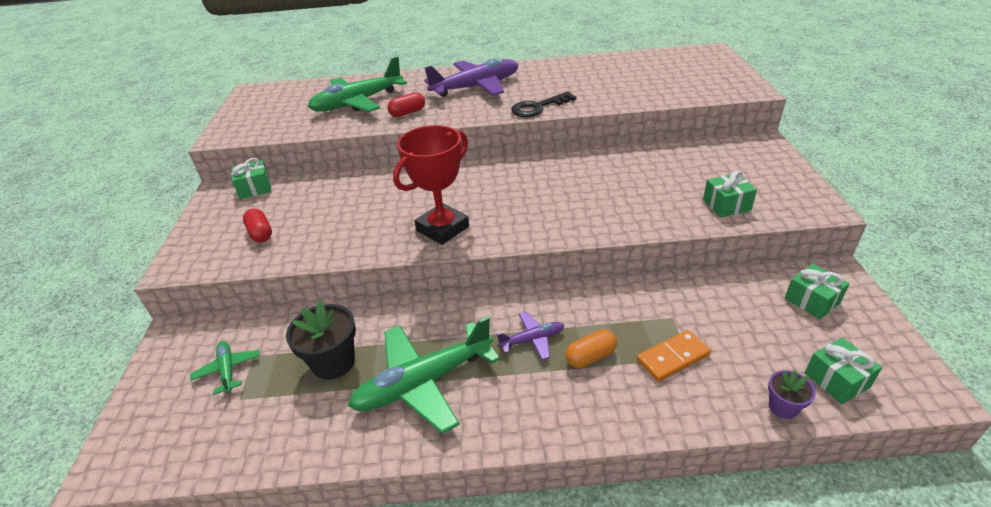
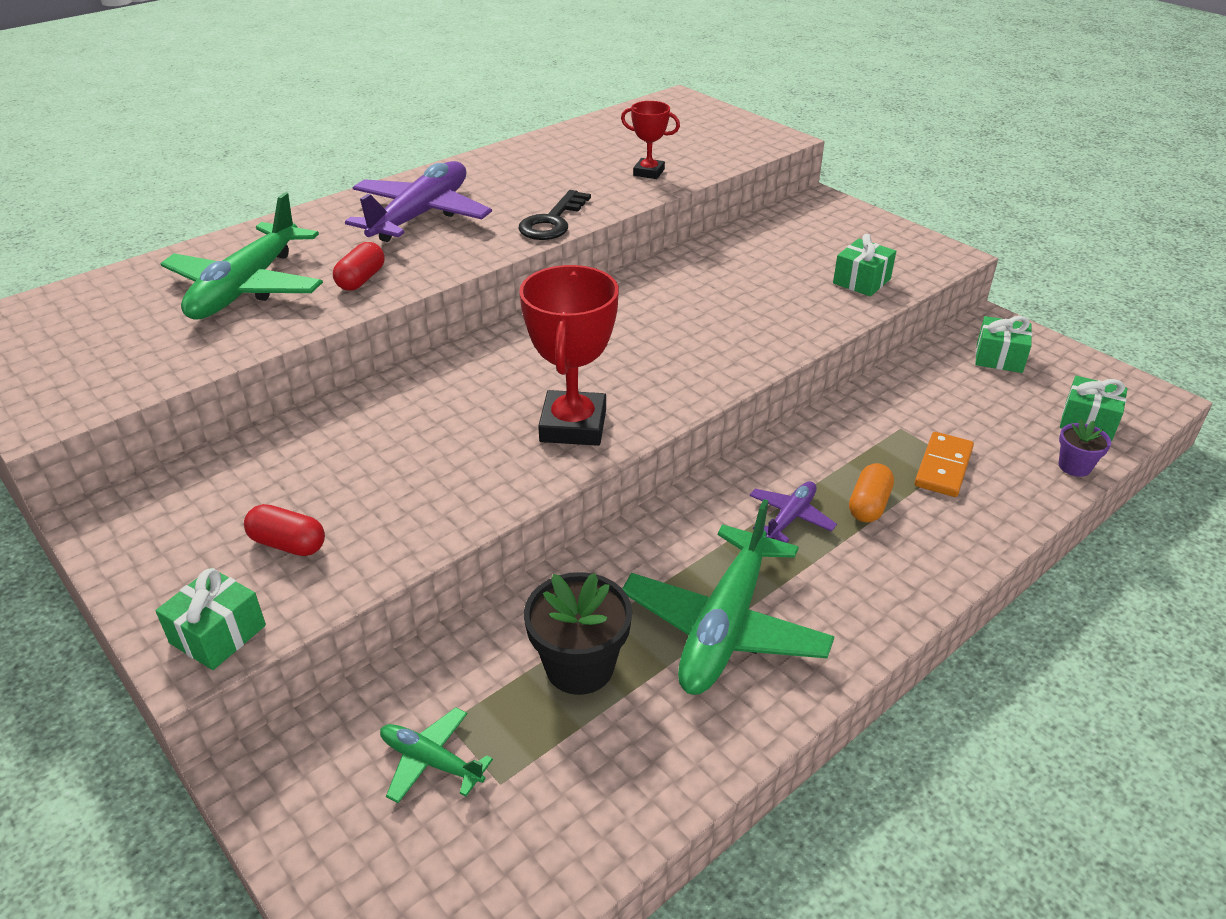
camera: 40 degrees left, 0 degrees up
(255, 188) = (173, 486): green gift -> green gift (218, 634)
(632, 92) = (648, 172): none -> red trophy

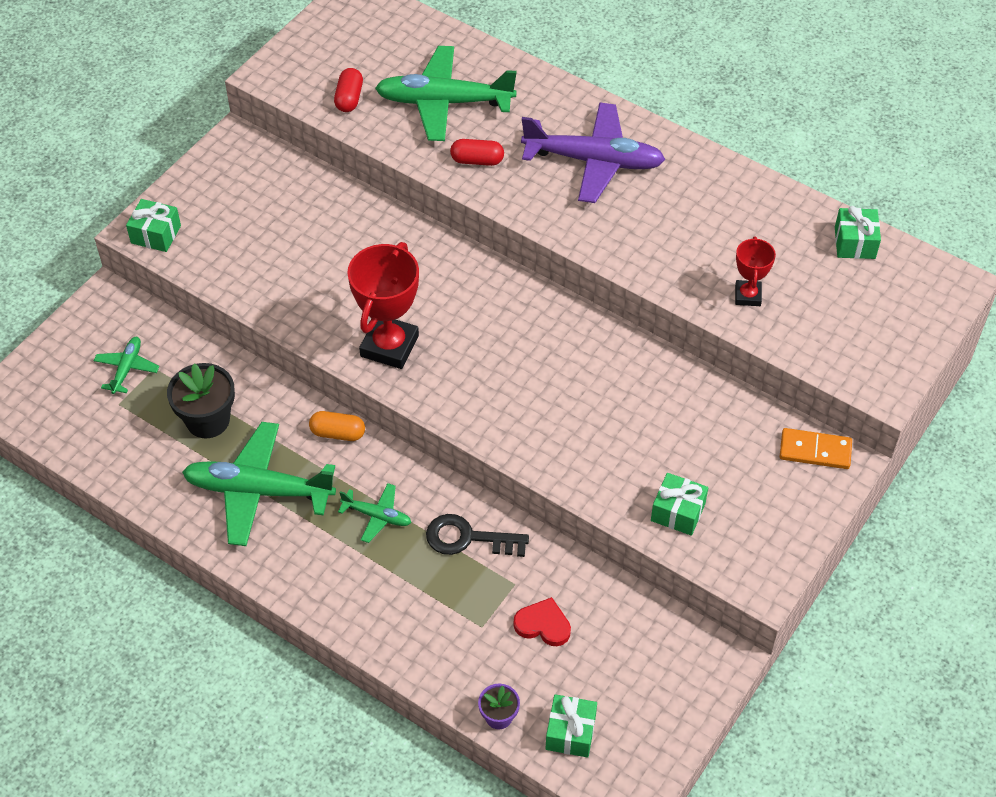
camera: 75 degrees right, 15 degrees up
(288, 544) = (232, 236): red capsule -> red capsule (349, 98)
(552, 221) = (617, 249): black key -> black key (468, 538)
(573, 425) = (389, 346): red trophy -> red trophy turned 60 degrees counterclockwise
(790, 517) = (377, 516): purple plane -> green plane
(869, 505) = (405, 566): orange capsule -> orange capsule (338, 433)
(943, 467) = (468, 617): orange domino -> orange domino (815, 451)
(954, 418) = (543, 625): none -> red heart
(999, 358) = (657, 662): green gift -> green gift (854, 243)

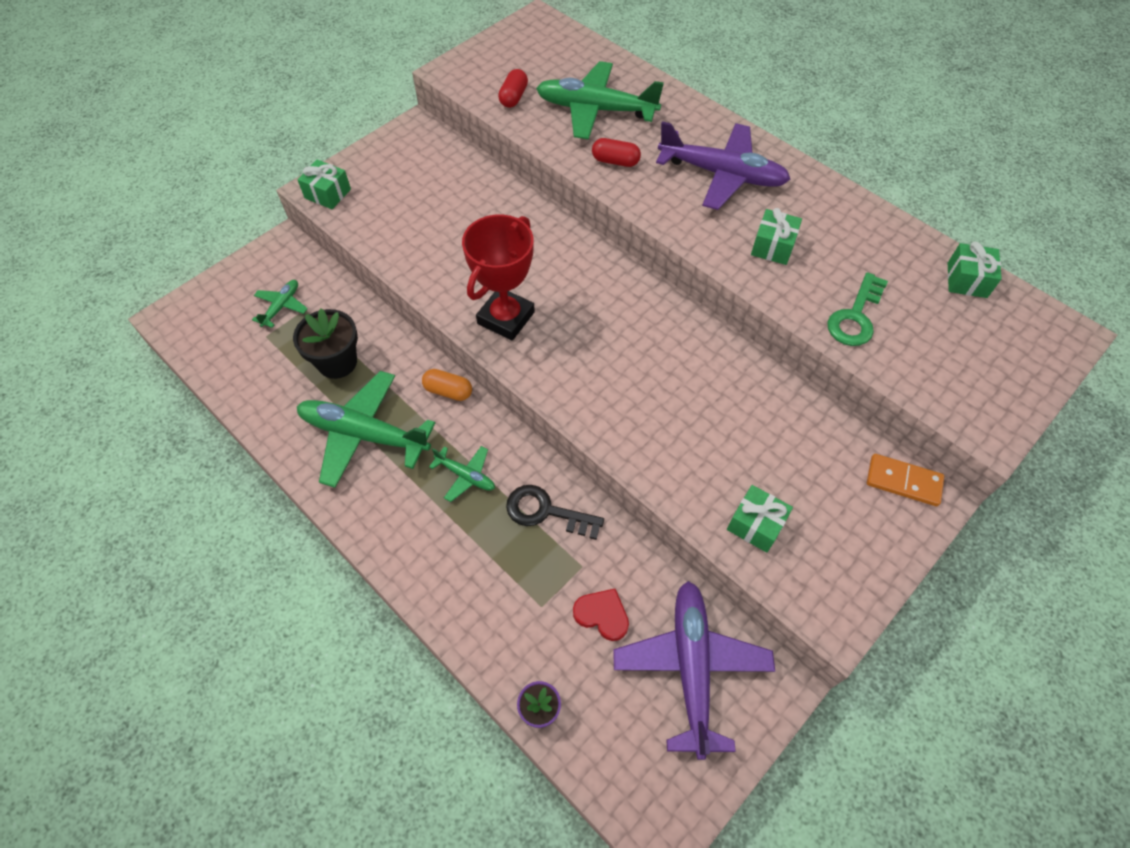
camera: 10 degrees right, 5 degrees up
(570, 732) = (609, 742): green gift -> green gift (772, 246)
(637, 657) = (691, 667): none -> purple plane
(747, 296) = (855, 316): red trophy -> green key

